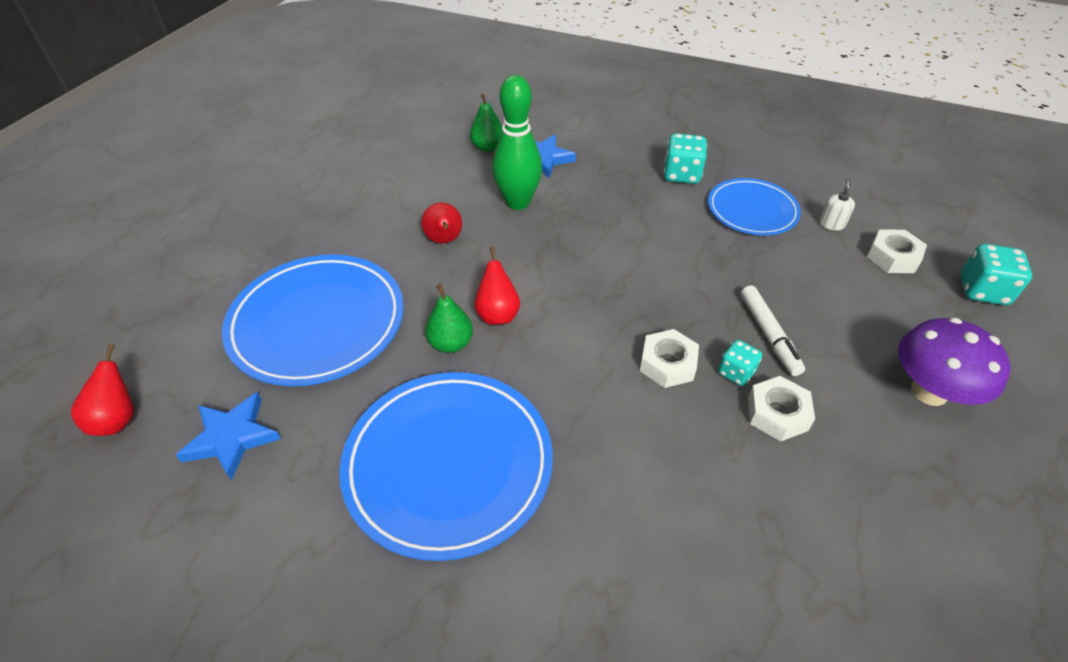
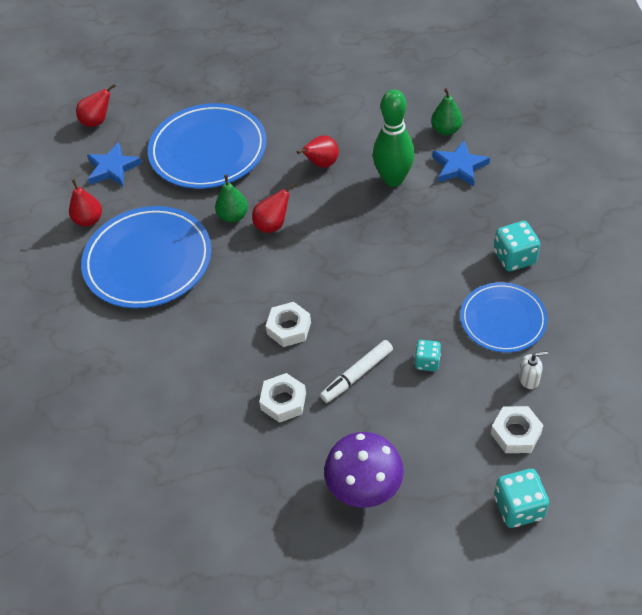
camera: 65 degrees right, 5 degrees up
(301, 510) = (89, 220): none -> red pear
(736, 372) = (306, 367): turquoise dice -> turquoise dice (427, 362)

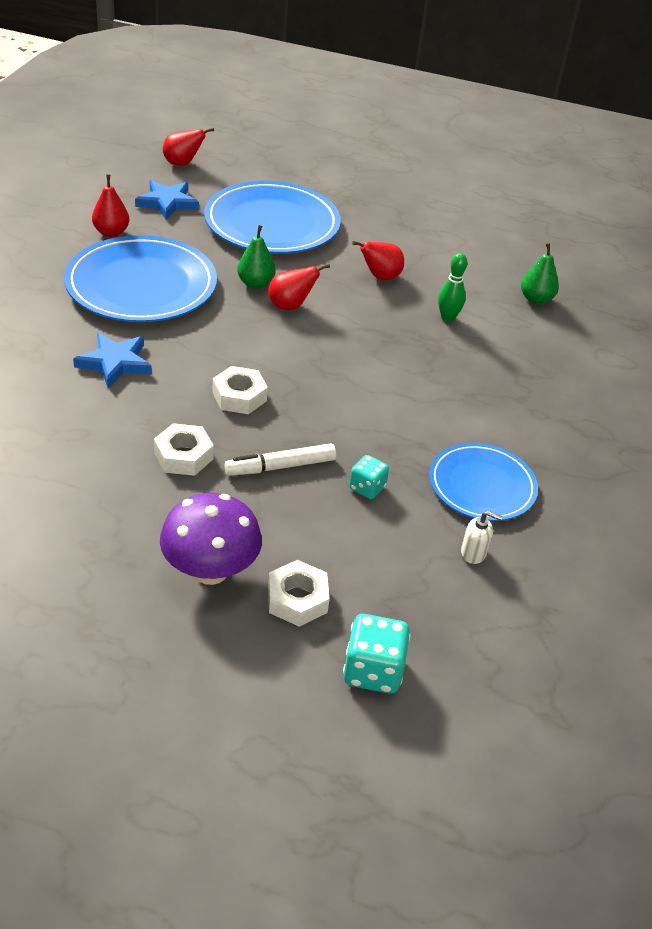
camera: 15 degrees right, 10 degrees down
(393, 179) = (447, 318): green bowling pin -> green bowling pin, size x0.55
(459, 167) = (528, 335): blue star -> blue star (115, 363)
(514, 258) = (535, 436): turquoise dice -> none
(516, 433) = (421, 597): white nut -> white nut (297, 599)

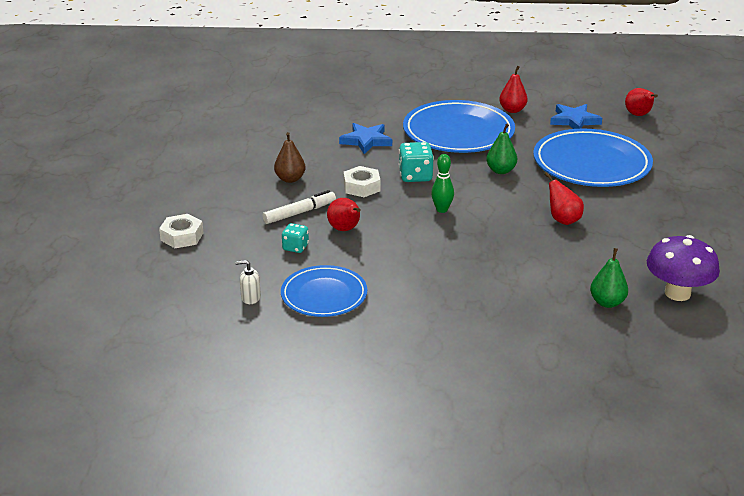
camera: 80 degrees right, 10 degrees down
(183, 456) = (290, 179): white nut -> brown pear
(210, 570) = (195, 205): purple mushroom -> purple mushroom (677, 293)
(281, 466) = (299, 213): white marker -> white marker turned 90 degrees clockwise
(290, 306) = (484, 188): red pear -> red pear (345, 229)
(373, 671) = (133, 270): turquoise dice -> turquoise dice (415, 176)
(447, 318) = (532, 258): green bowling pin -> green bowling pin (442, 209)
(473, 553) = (250, 298): white soap dispenser -> white soap dispenser turned 90 degrees clockwise

